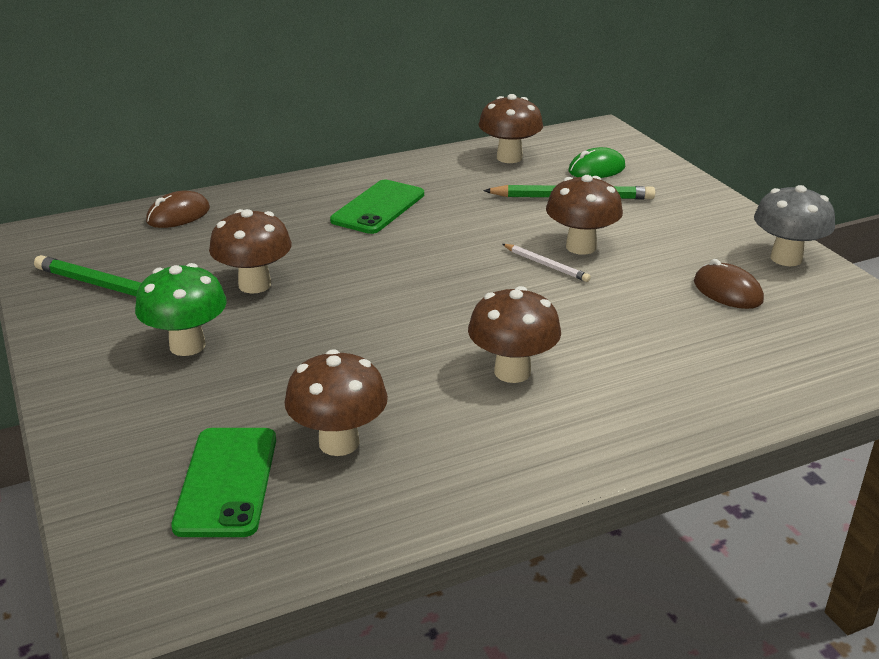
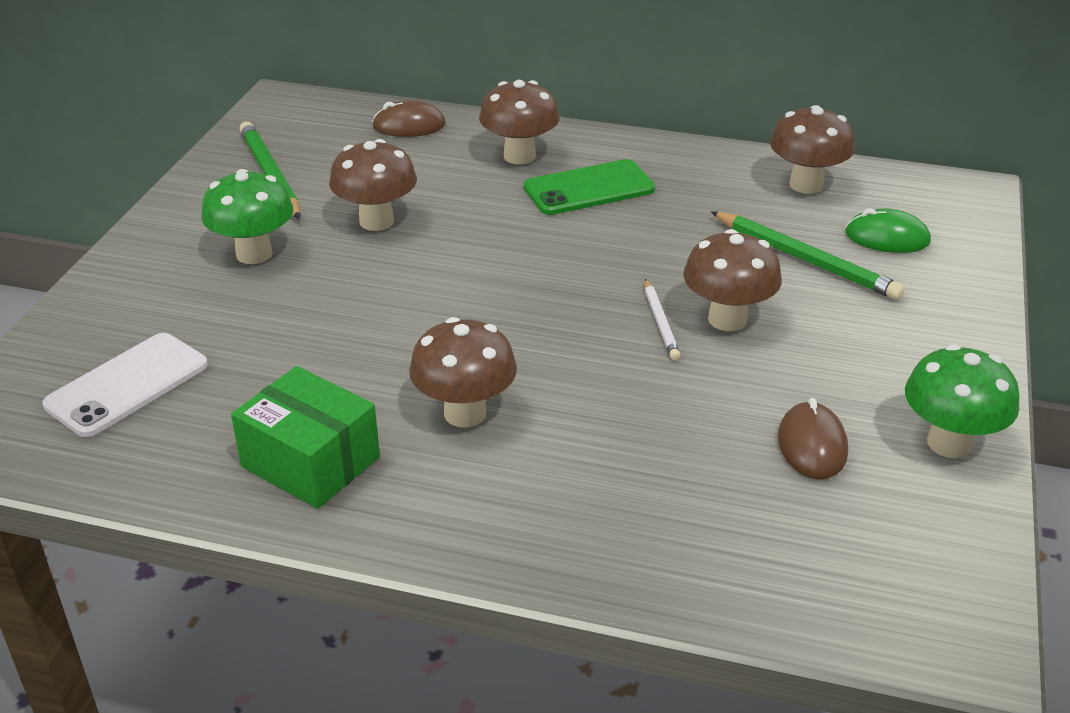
camera: 40 degrees right, 5 degrees up
(226, 481) = (127, 385): green phone -> white phone
(339, 443) = (241, 398): brown mushroom -> brown mushroom (519, 156)
(458, 454) = (310, 462): none -> green box
(786, 258) = (949, 443): grey mushroom -> green mushroom

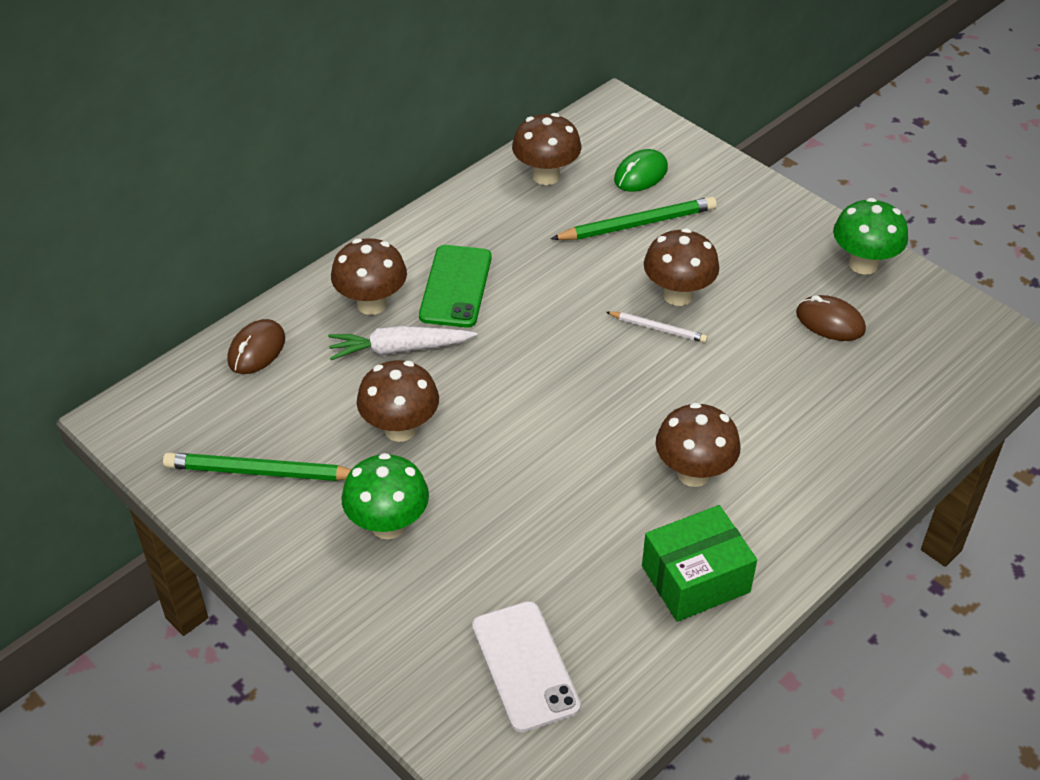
camera: 60 degrees left, 10 degrees up
(476, 188) = (399, 349): none -> white carrot

